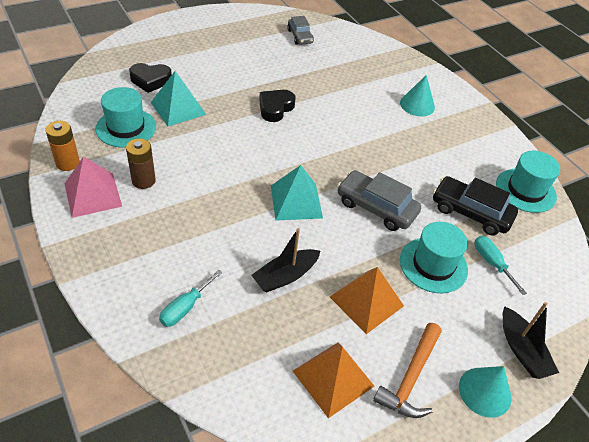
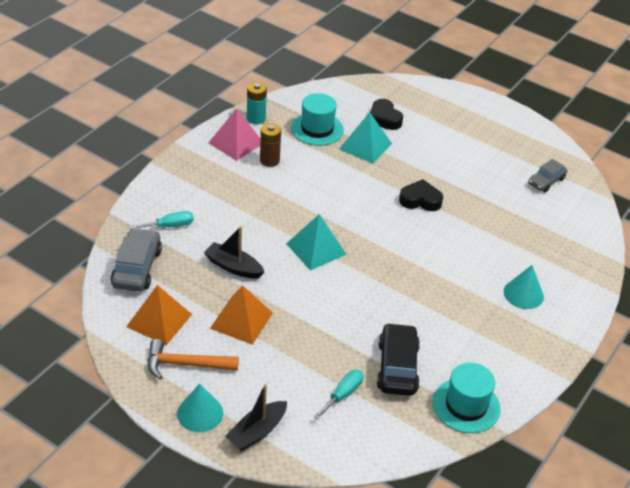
camera: 65 degrees right, 5 degrees down
(68, 163) = (256, 118): orange battery -> turquoise battery
(185, 308) = (170, 226): turquoise screwdriver -> turquoise screwdriver turned 150 degrees clockwise
(376, 207) = (349, 300): grey car -> grey car (137, 268)
(433, 265) = (310, 353): turquoise hat -> none

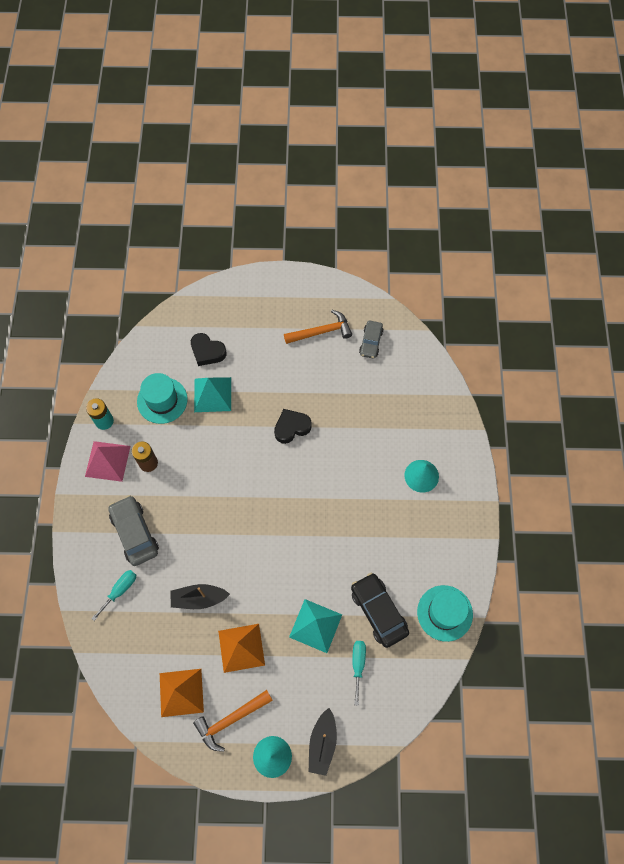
camera: 30 degrees left, 25 degrees up
(137, 268) = (126, 652): grey car -> grey car (135, 533)
(316, 249) = (247, 535): turquoise pyramid -> turquoise pyramid (315, 625)
(503, 153) = (321, 331): none -> orange hammer

